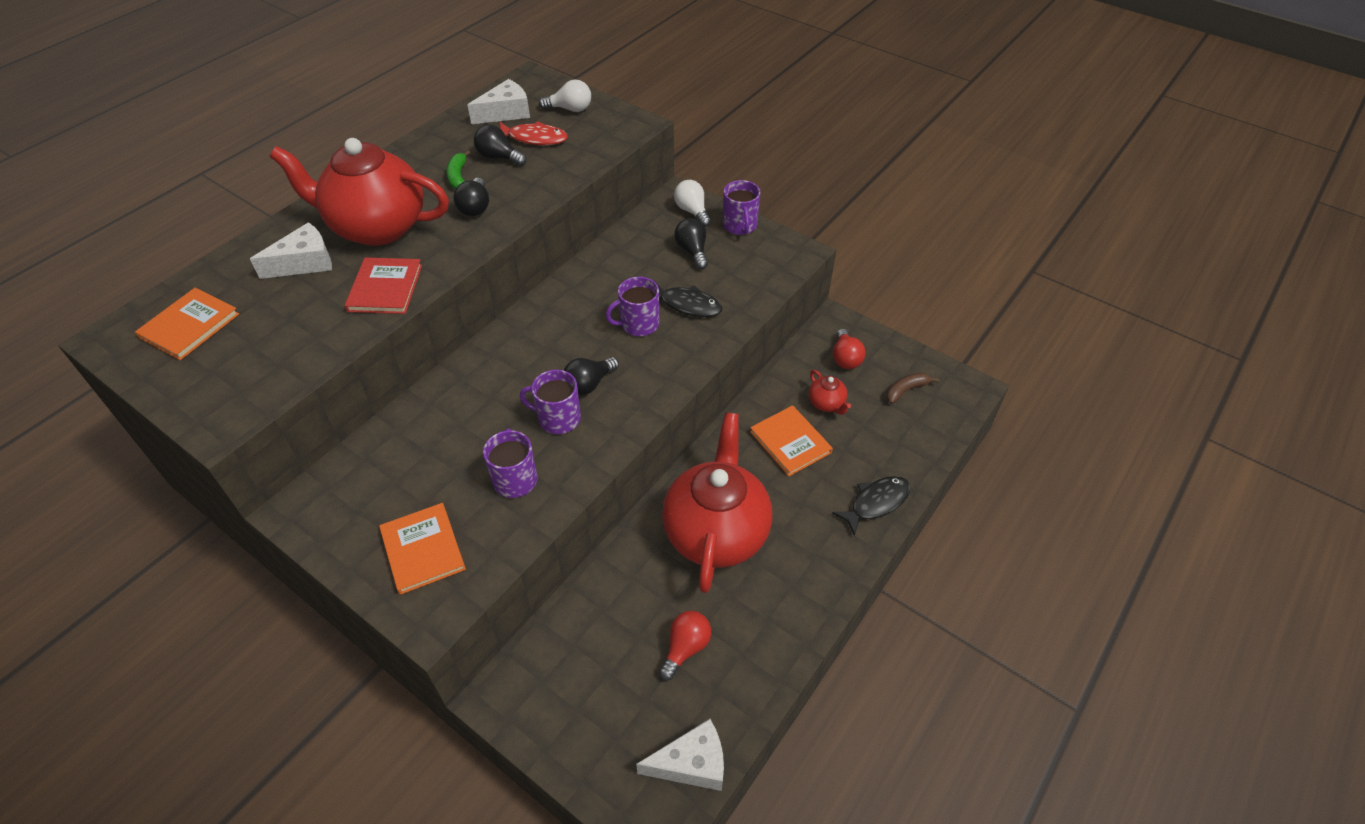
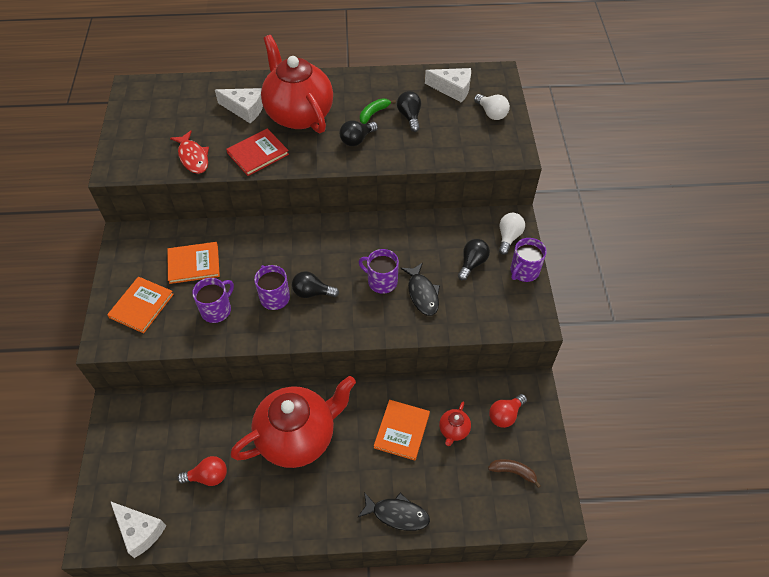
camera: 50 degrees right, 5 degrees up
(189, 326) = (164, 106): orange book -> orange book (194, 264)
(534, 138) = (444, 118): red fish -> red fish (193, 157)

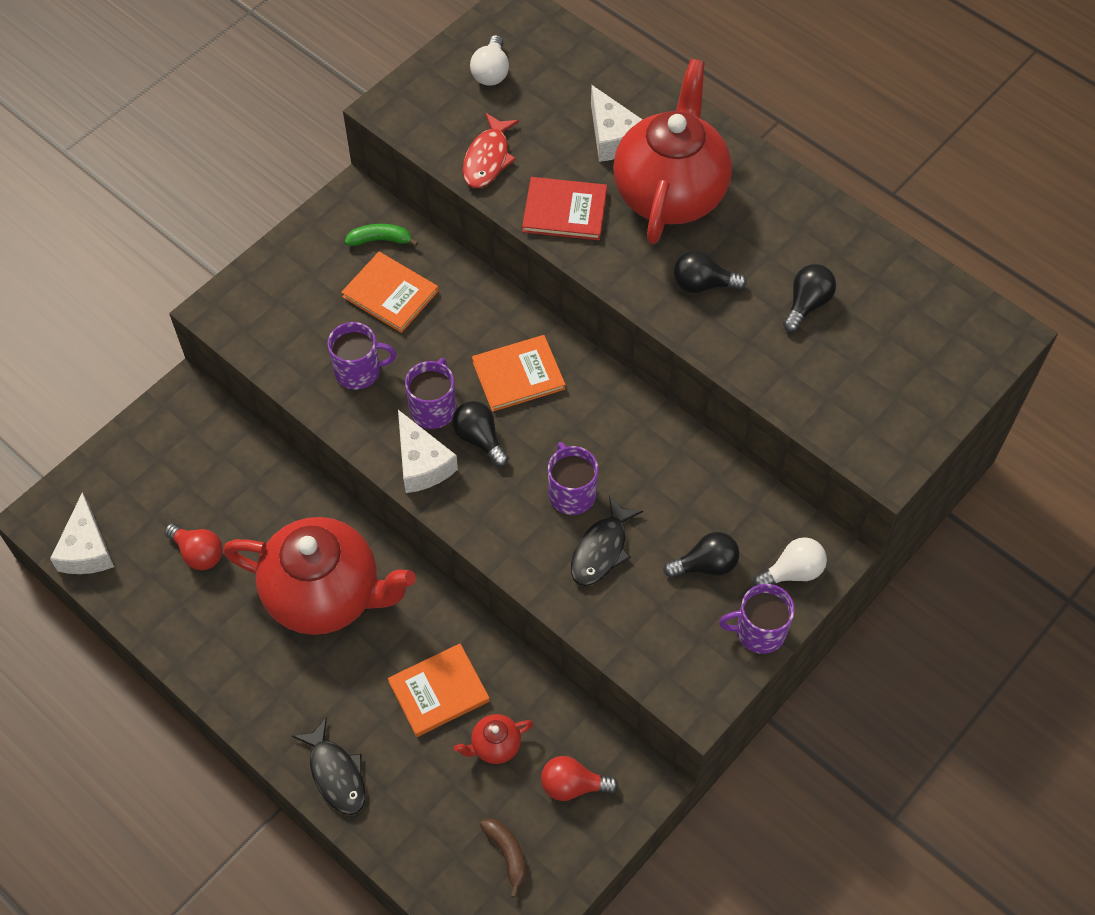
camera: 45 degrees right, 5 degrees up
(141, 306) = (290, 300): orange book -> orange book (518, 375)
(373, 113) = (765, 263): green banana -> green banana (380, 240)
(452, 89) = (912, 308): white cheese -> white cheese (422, 463)
(491, 113) = (923, 384): white light bulb -> white light bulb (491, 72)

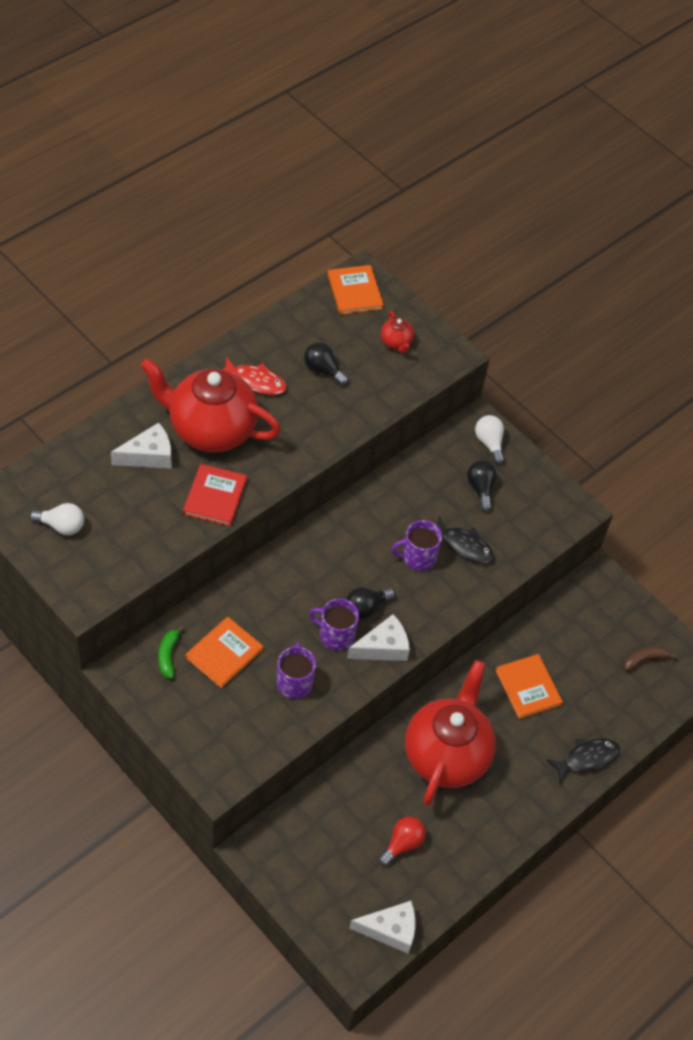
camera: 90 degrees left, 5 degrees down
(488, 158) = (152, 539): red fish -> red fish (255, 381)
(495, 745) = (569, 657): red teapot -> red teapot (396, 342)
(518, 375) = (314, 576): orange book -> orange book (354, 291)
(573, 785) = (599, 615): red light bulb -> none
(702, 284) = (297, 425): black light bulb -> none
(758, 631) = (530, 469): purple mug -> none

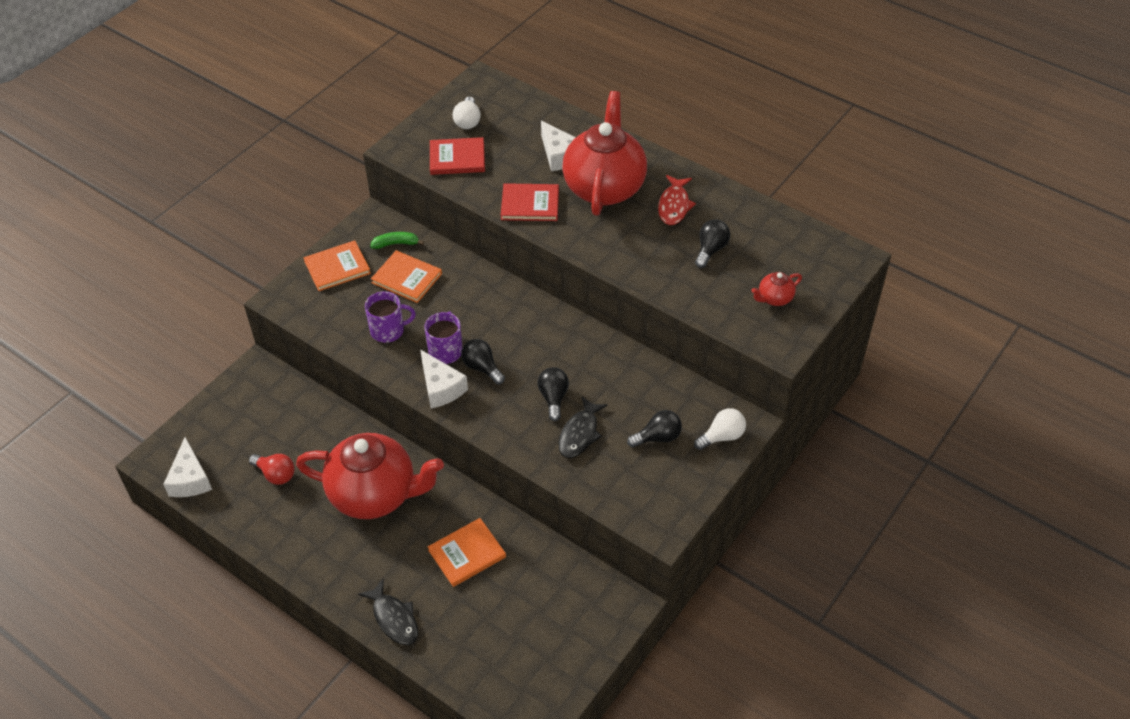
camera: 85 degrees right, 5 degrees down
(120, 547) = (457, 158): none -> red book
(354, 291) = (826, 256): orange book -> orange book (337, 267)
(418, 557) = (553, 398): purple mug -> black light bulb
(644, 659) = (530, 662): brown banana -> none

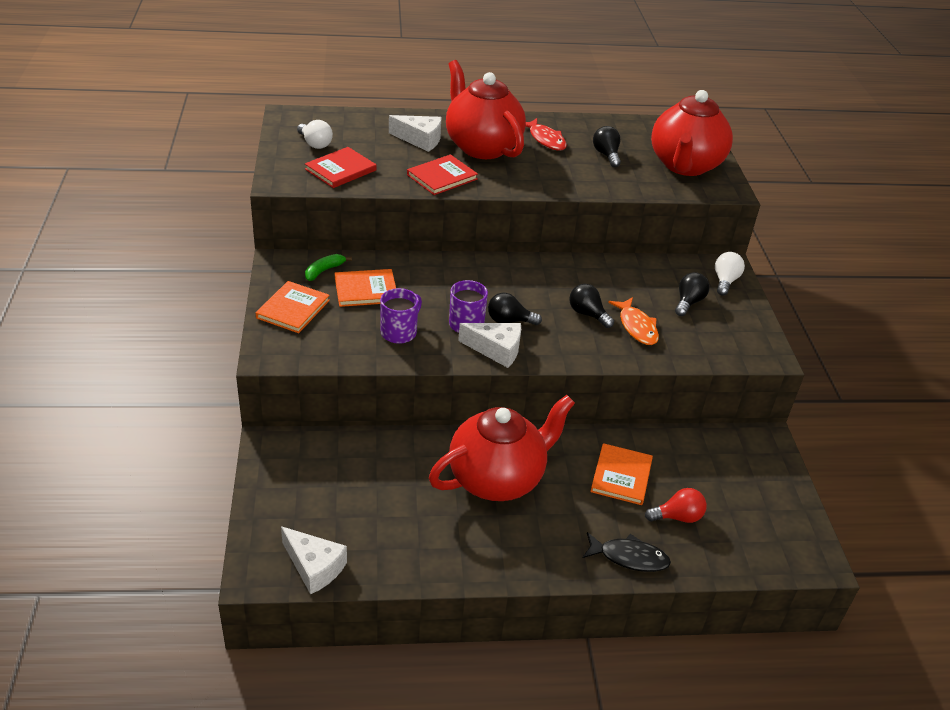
camera: 45 degrees left, 10 degrees down
(276, 474) = (392, 514): red light bulb -> red light bulb (677, 517)
(580, 433) = (636, 327): black fish -> orange fish
(774, 298) = (685, 165): red teapot -> red teapot, size x2.50

